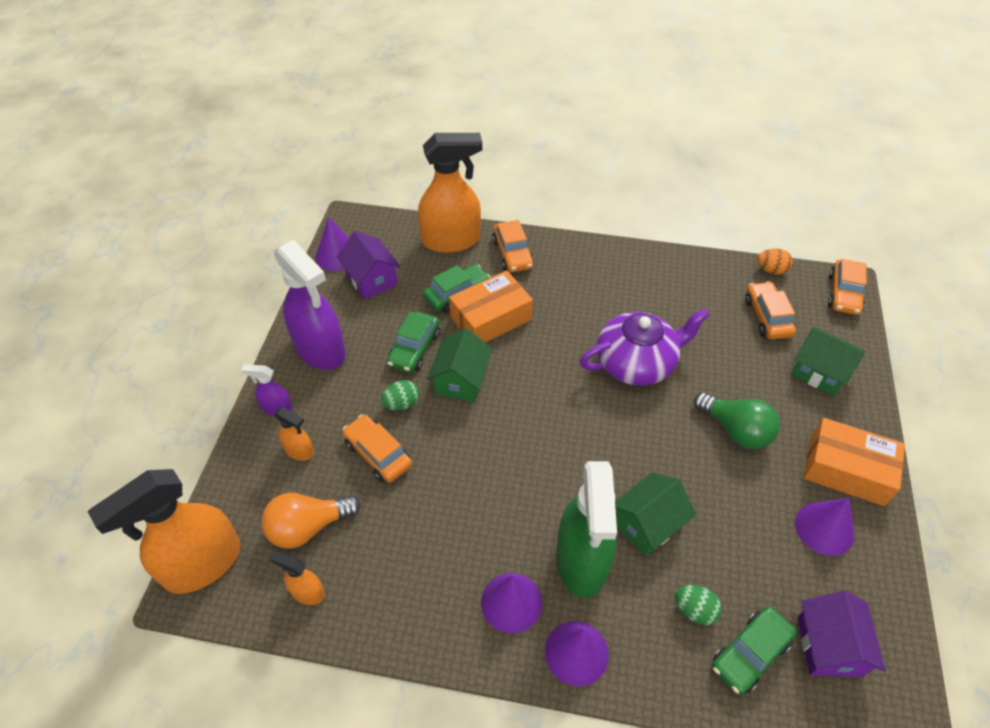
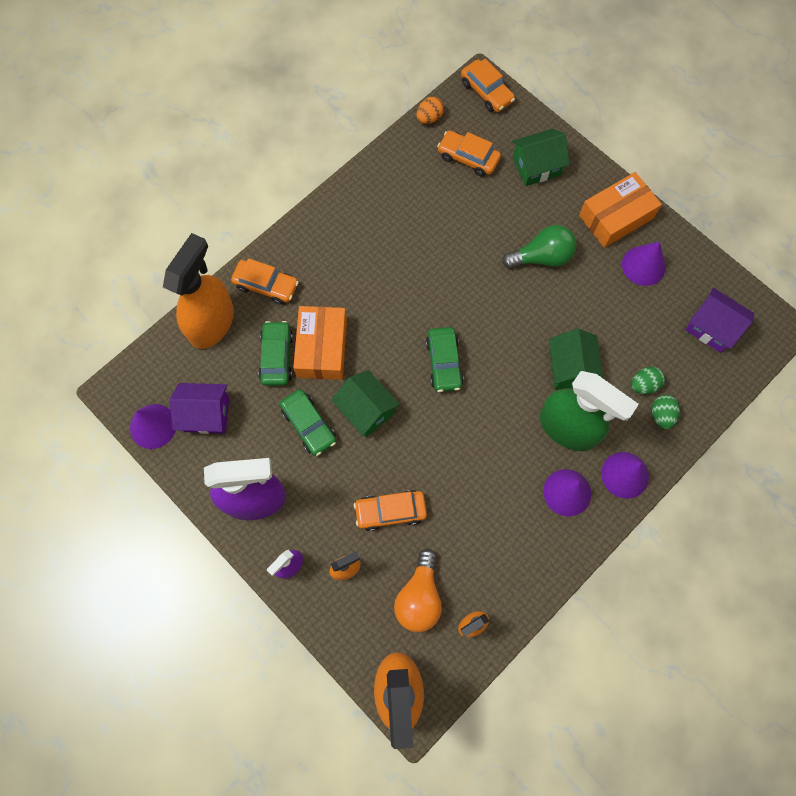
camera: 55 degrees left, 20 degrees up
(401, 404) = (356, 467): green egg -> green egg (661, 415)
(636, 363) = (442, 276): purple teapot -> none
(750, 653) = (688, 375): green car -> green car (444, 363)

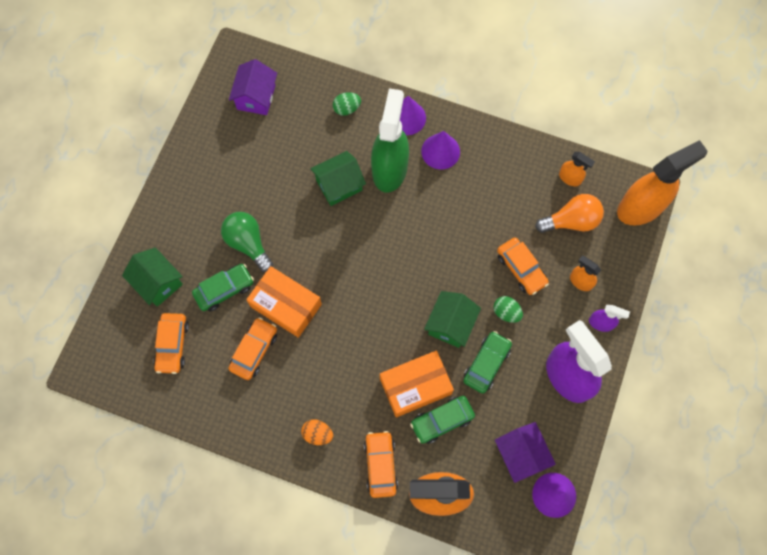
camera: 115 degrees left, 0 degrees up
(429, 118) = (142, 399): orange egg -> orange egg (317, 434)
(444, 363) = (381, 281): green car -> green car (224, 290)
(486, 92) = (91, 359): orange car -> orange car (254, 350)
(616, 217) = (183, 200): orange box -> orange box (286, 305)
(643, 265) = (221, 163): purple cone -> none
(644, 385) = (328, 128): green egg -> green egg (506, 312)

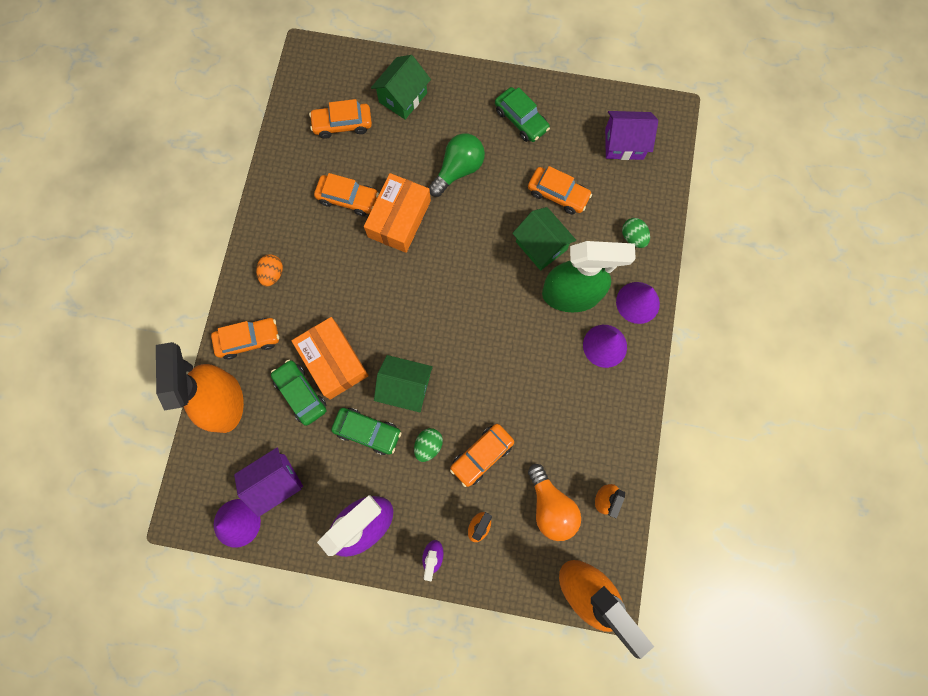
camera: 80 degrees right, 5 degrees up
(224, 290) = (406, 158): green car -> green car (521, 120)
(292, 161) = (558, 194): none -> orange car

